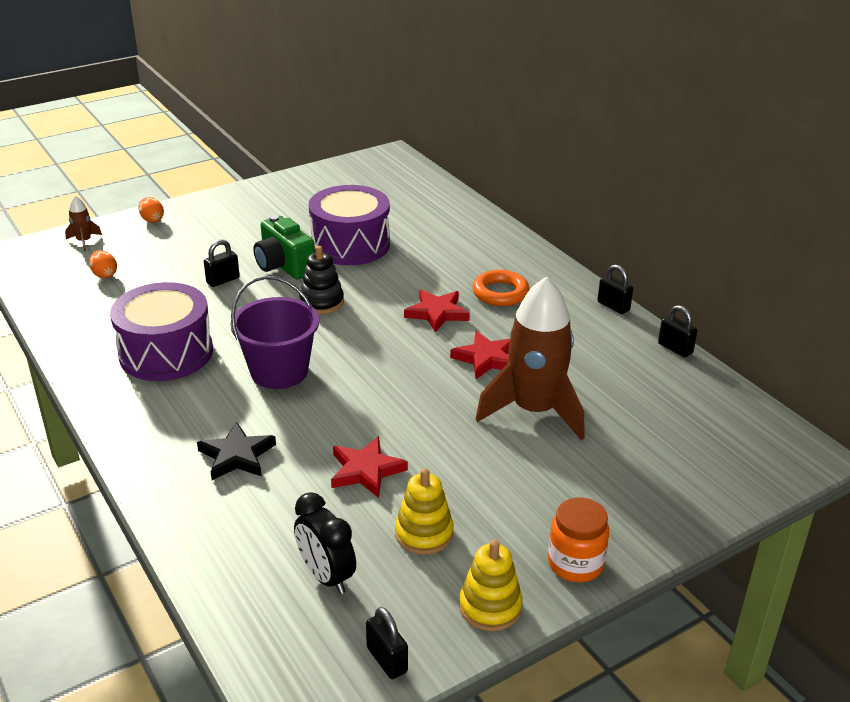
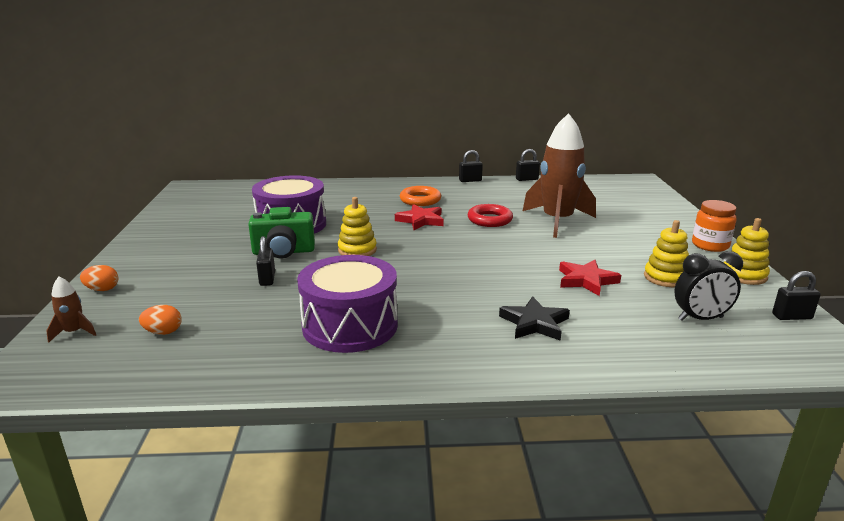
camera: 60 degrees left, 10 degrees down
(279, 371) = (434, 284): purple bucket -> none
(322, 302) = (357, 250): black stacking toy -> yellow stacking toy
(486, 358) = (489, 220): red star -> red ring

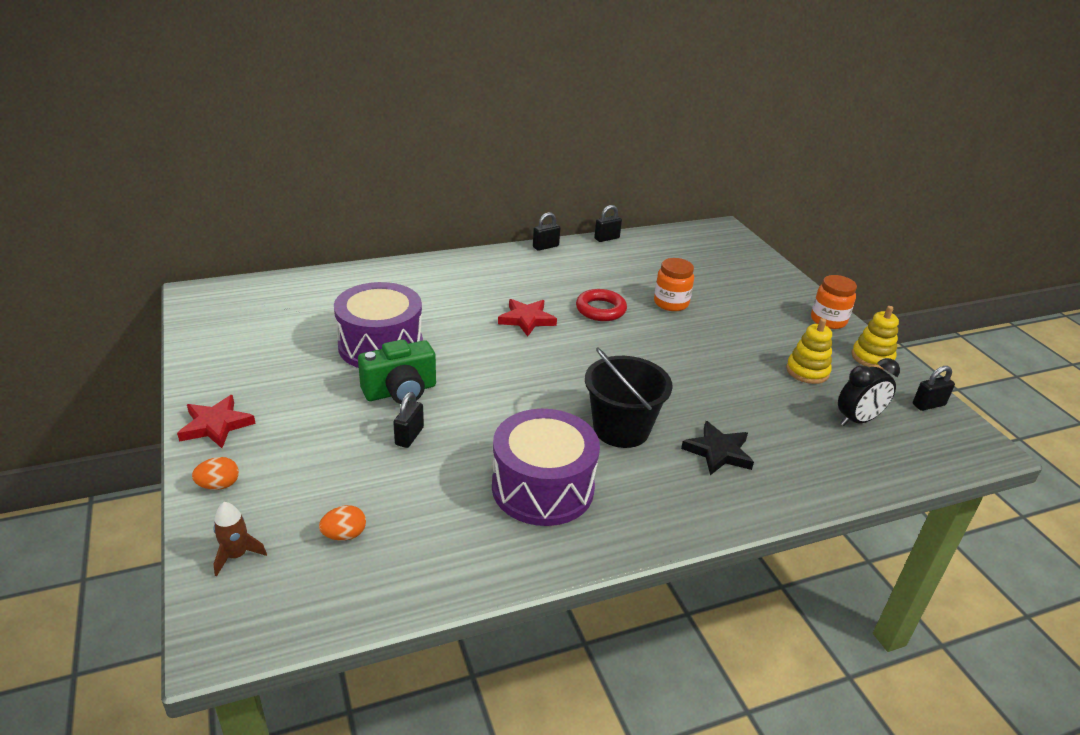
camera: 20 degrees left, 10 degrees up
(267, 279) = (409, 436): black padlock -> black padlock turned 45 degrees clockwise
(357, 250) = (483, 376): yellow stacking toy -> none
(420, 200) = (507, 286): orange ring -> none
(451, 296) = (621, 429): none -> black bucket
(557, 221) = (671, 303): brown rocket -> orange jar
(586, 280) = (738, 386): red star -> red star (216, 425)

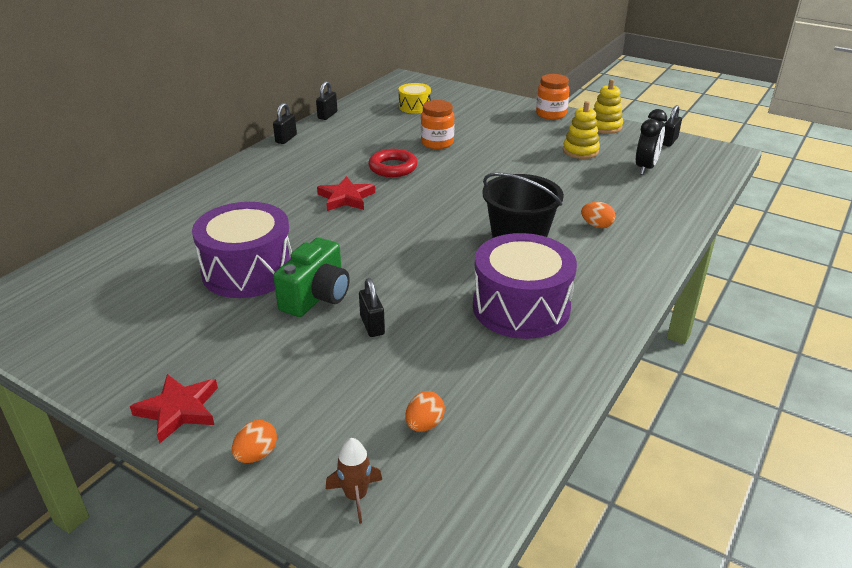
camera: 35 degrees left, 0 degrees up
(696, 260) = (414, 107): none -> yellow drum
(718, 452) = (596, 225): black star -> orange egg

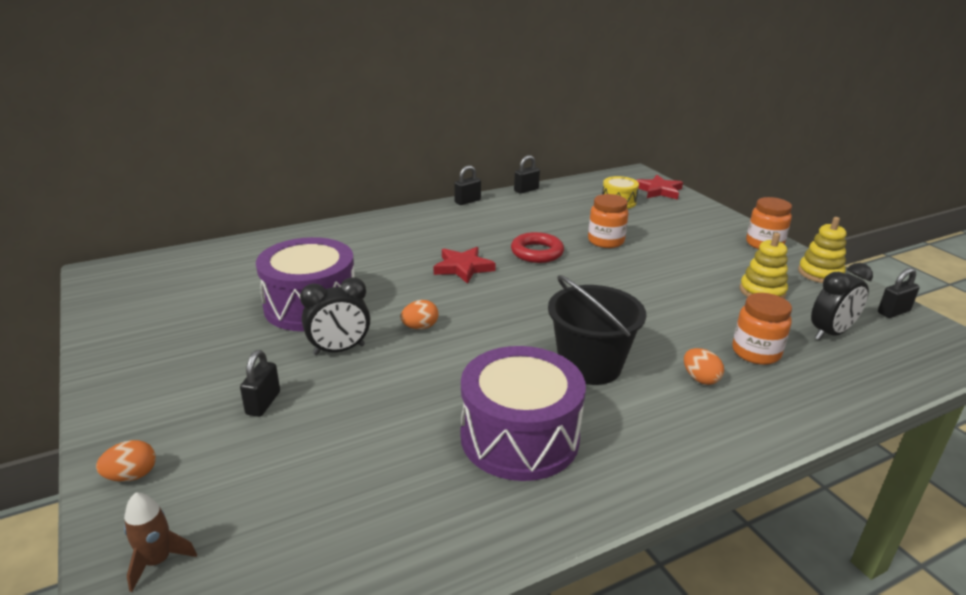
camera: 30 degrees right, 5 degrees down
(179, 410) = (126, 406): red star -> red star (659, 191)
(317, 297) = (339, 350): green camera -> black clock
(372, 325) = (356, 396): black padlock -> black padlock (263, 403)
(424, 424) = (293, 519): orange egg -> orange egg (420, 327)
(613, 196) = (756, 352): none -> orange jar

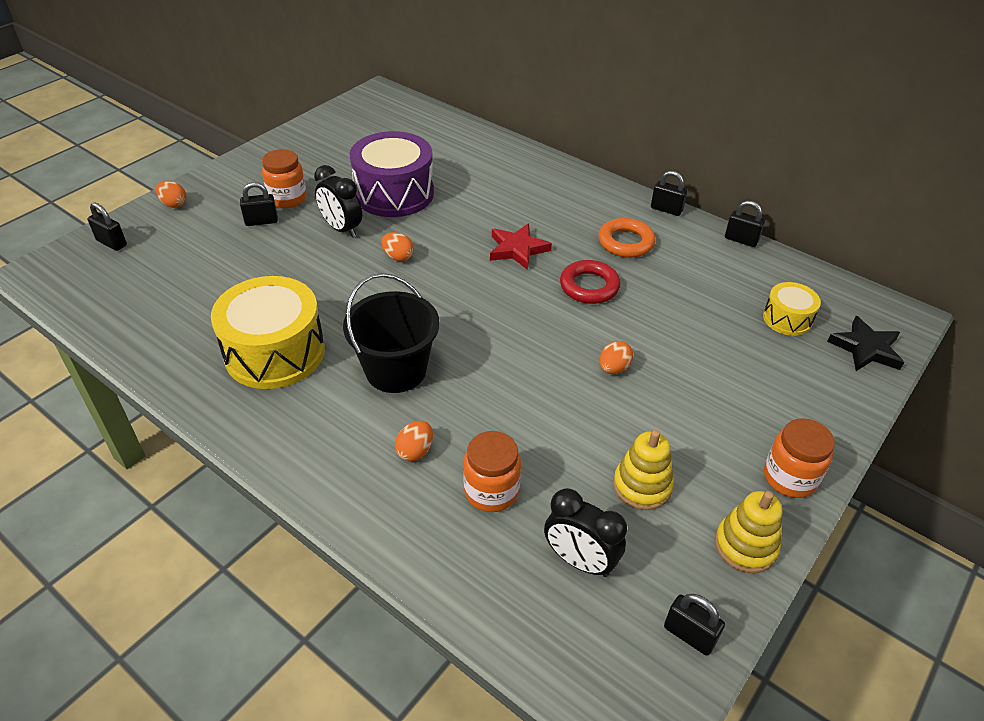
camera: 65 degrees right, 15 degrees up
(157, 561) = (112, 243): brown rocket -> black padlock
(494, 225) = (625, 242): none -> orange ring
(519, 437) = (275, 352): purple drum -> yellow drum
(606, 241) = (662, 330): orange jar -> orange jar (287, 199)
(638, 269) = (613, 368): none -> orange egg
(659, 191) = (866, 348): red star -> black star

